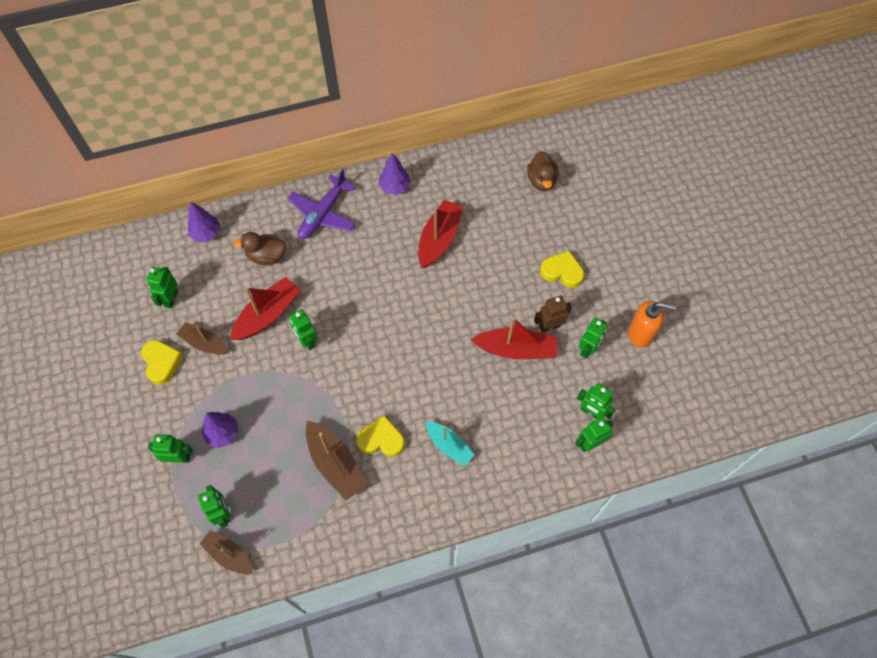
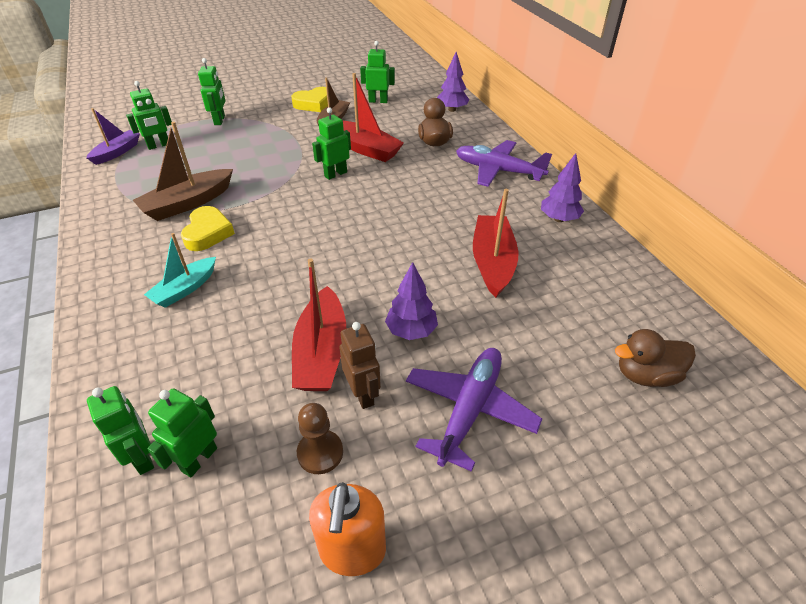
camera: 85 degrees right, 20 degrees down
(223, 433) = (238, 138): purple tree -> purple tree (411, 331)
(229, 555) = (117, 152): brown boat -> purple boat
(439, 239) = (492, 262): red boat -> red boat turned 105 degrees counterclockwise
(562, 272) = (469, 409): yellow heart -> purple plane
(588, 349) = (320, 453): green robot -> brown pawn

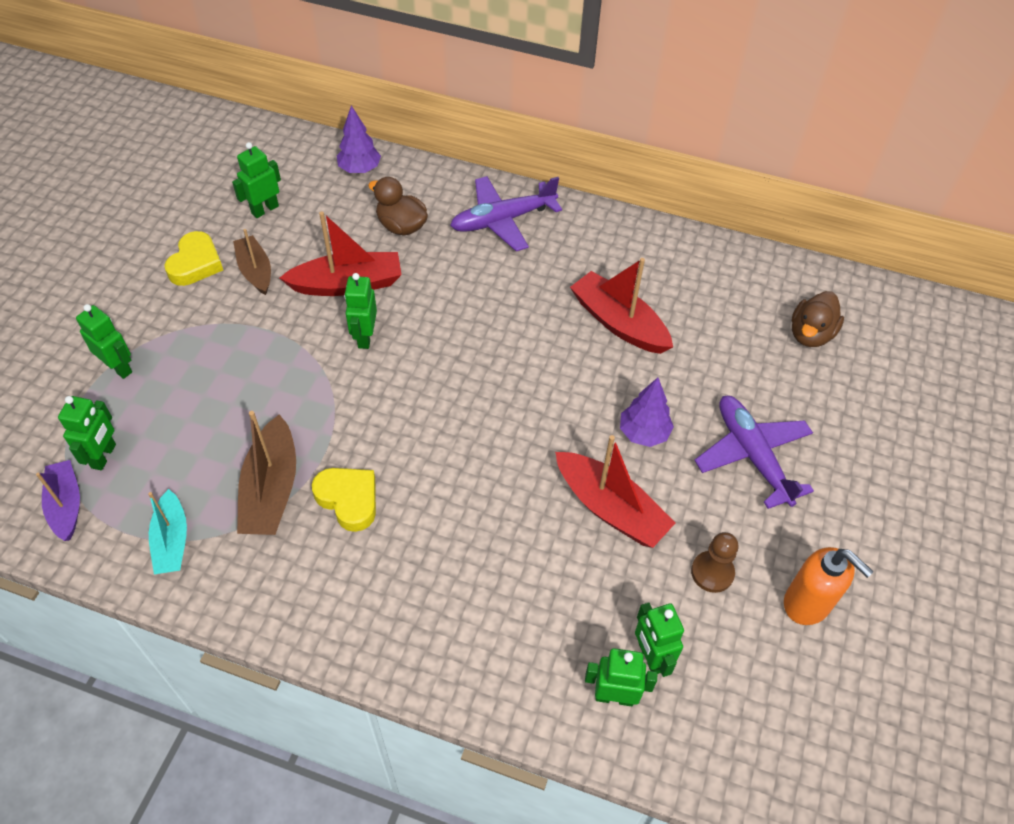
camera: 50 degrees left, 10 degrees up
(185, 289) = (423, 564): turquoise boat -> turquoise boat (172, 541)
(363, 394) = (680, 509): brown robot -> none
(559, 219) = (612, 239): purple tree -> none

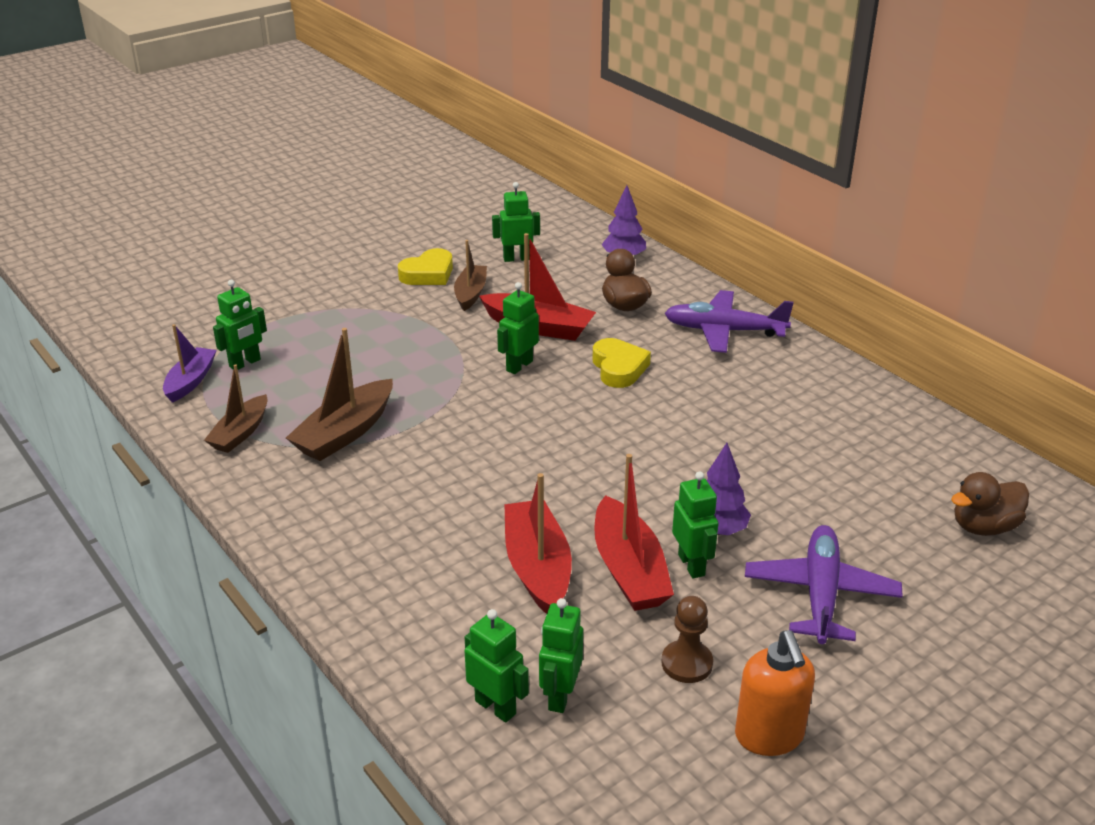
camera: 35 degrees right, 20 degrees down
(119, 367) = (308, 315): green robot -> green robot (692, 565)
(172, 541) = (240, 433): turquoise boat -> brown boat
(348, 499) = (399, 464): yellow heart -> yellow heart (619, 368)
(618, 323) = (771, 441): red boat -> red boat (537, 568)

